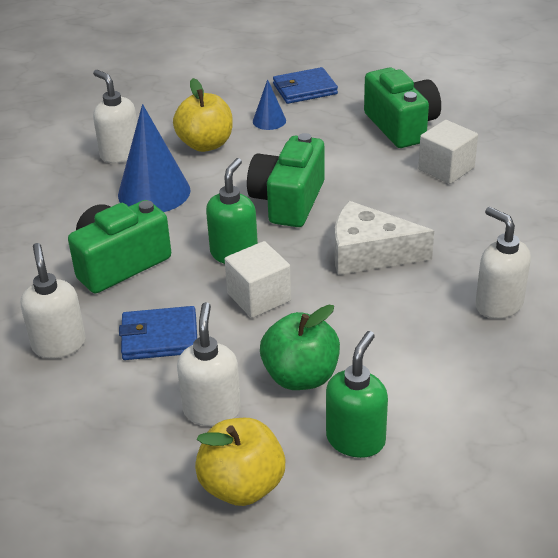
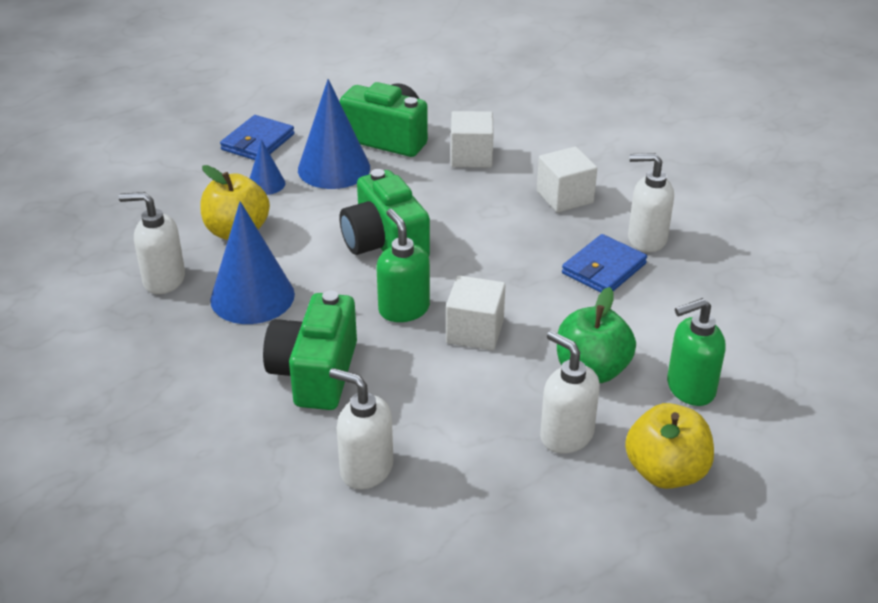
camera: 45 degrees left, 0 degrees up
(159, 337) = (443, 409): blue wallet -> blue wallet (604, 268)
(330, 131) = (334, 168): none -> blue cone
(356, 439) = (690, 388): green soap dispenser -> green soap dispenser turned 90 degrees counterclockwise
(369, 253) = (508, 251): white cheese -> none
(477, 236) = (565, 197): none -> white cube

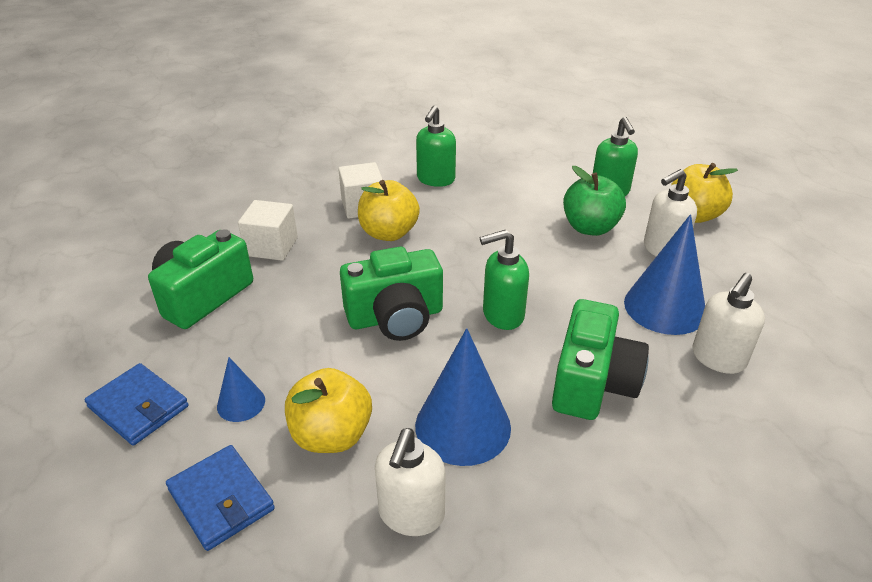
camera: 80 degrees left, 0 degrees up
(315, 373) = (592, 382): green camera -> green camera turned 90 degrees counterclockwise
(334, 168) = (239, 342): blue cone -> blue cone (664, 307)
(475, 331) = (539, 277): white cube -> none
(521, 221) = (388, 233): none -> yellow apple
(604, 268) = (467, 203): blue wallet -> blue wallet (221, 499)
(646, 239) = (435, 180): white soap dispenser -> green soap dispenser

